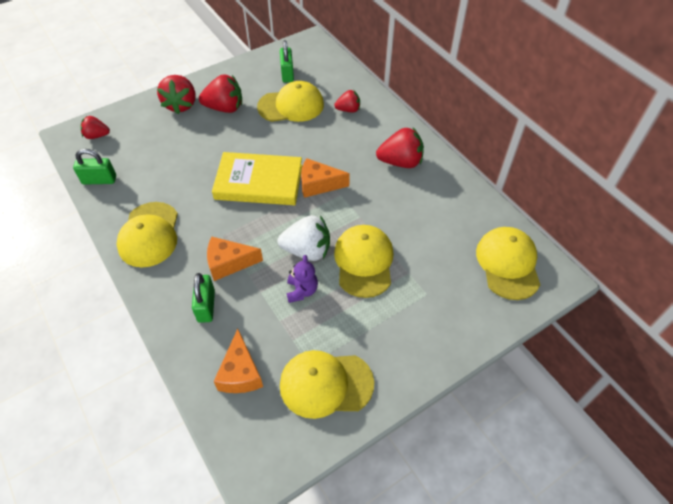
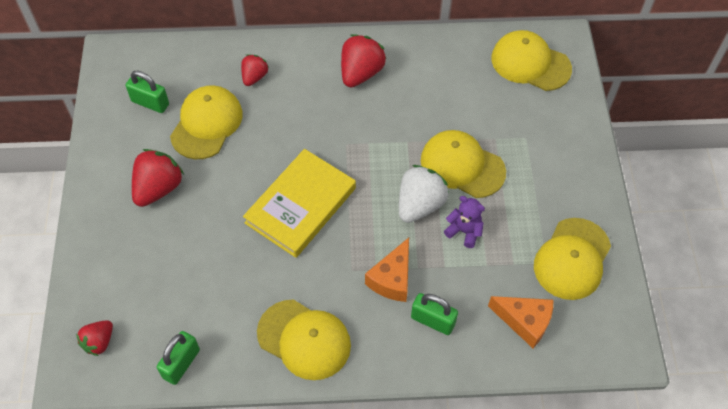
camera: 60 degrees left, 5 degrees up
(181, 105) = (116, 230): red strawberry -> none
(318, 184) = (342, 155): orange cheese -> none

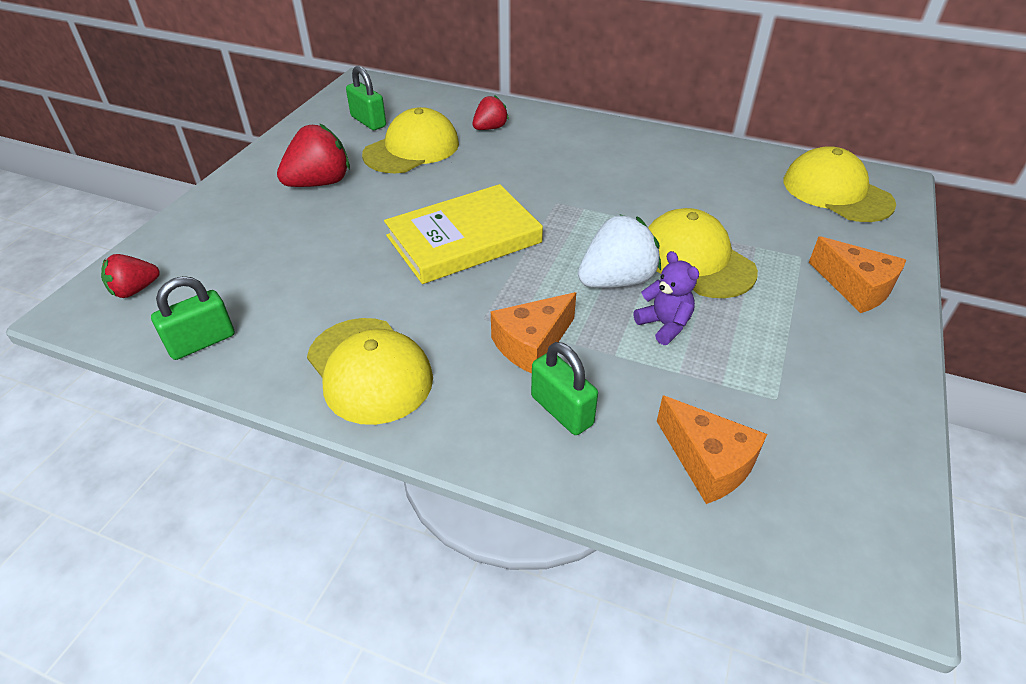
camera: 25 degrees right, 15 degrees down
(361, 73) = (612, 152): red strawberry -> none
(565, 154) = (855, 287): none -> orange cheese
(572, 259) = (822, 408): yellow cap -> none

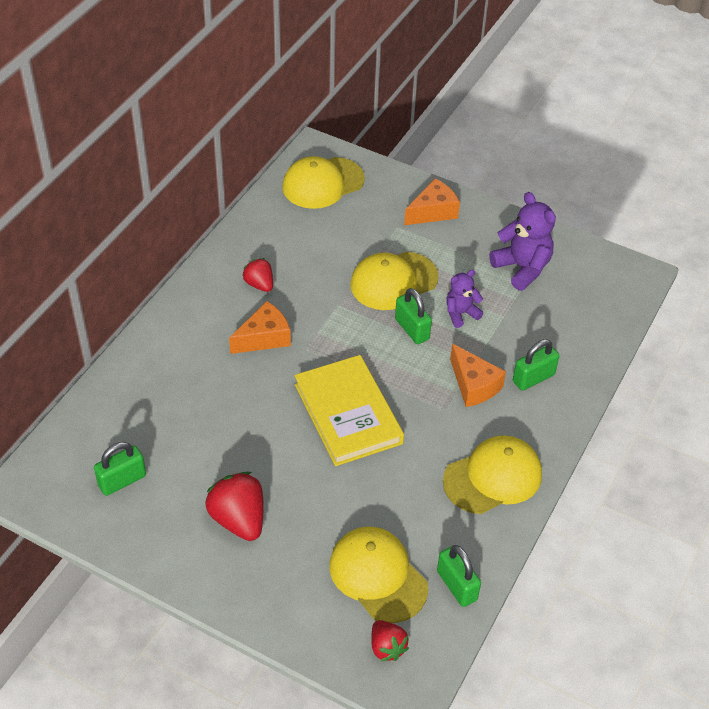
camera: 85 degrees left, 5 degrees up
(412, 149) = (191, 444): yellow cap -> yellow cap (378, 576)
(490, 128) = (165, 380): red strawberry -> red strawberry (259, 284)
(616, 280) = (412, 329): white strawberry -> green padlock
(708, 462) = (573, 320): orange cheese -> orange cheese (264, 338)
(796, 391) = (522, 268): none -> purple teddy bear

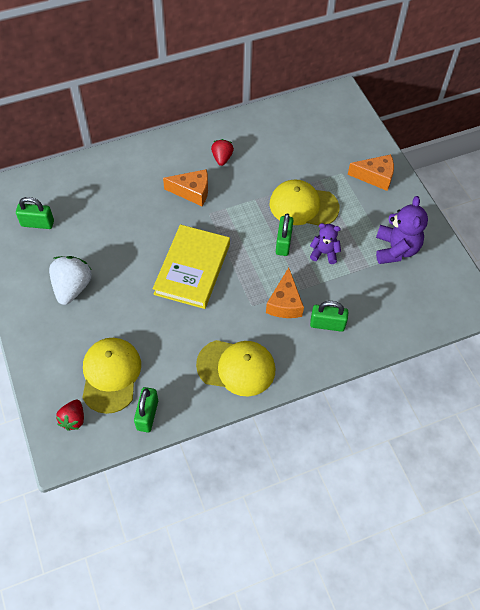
camera: 40 degrees right, 10 degrees up
(238, 519) = (72, 287): red strawberry -> white strawberry
(322, 183) = (323, 118): yellow cap -> none

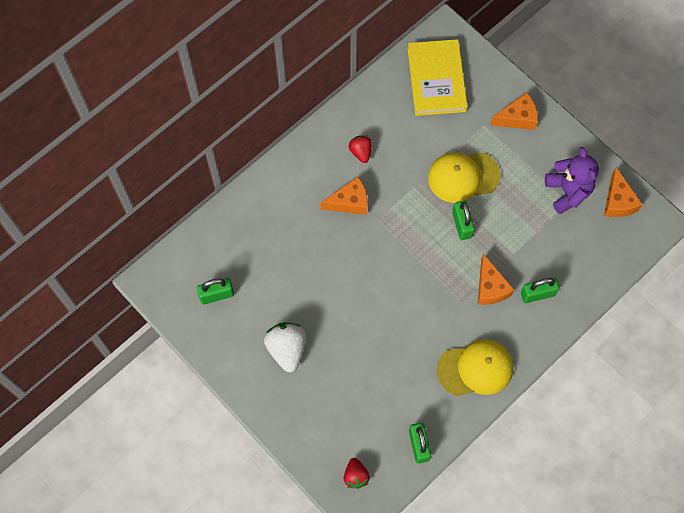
camera: 20 degrees left, 10 degrees up
(111, 375) = (367, 421): yellow cap -> none
(192, 269) = (389, 285): yellow book -> yellow book (436, 80)
(324, 253) = (504, 221): purple teddy bear -> none
(441, 273) = (618, 201): none -> orange cheese

